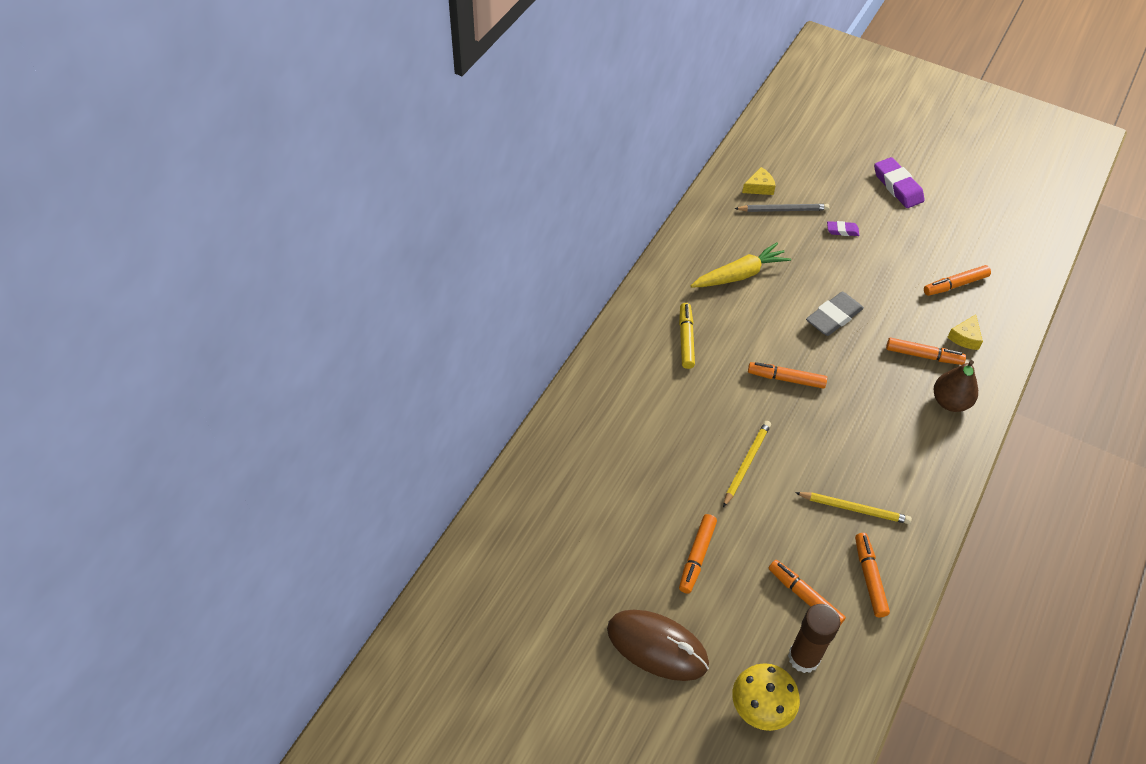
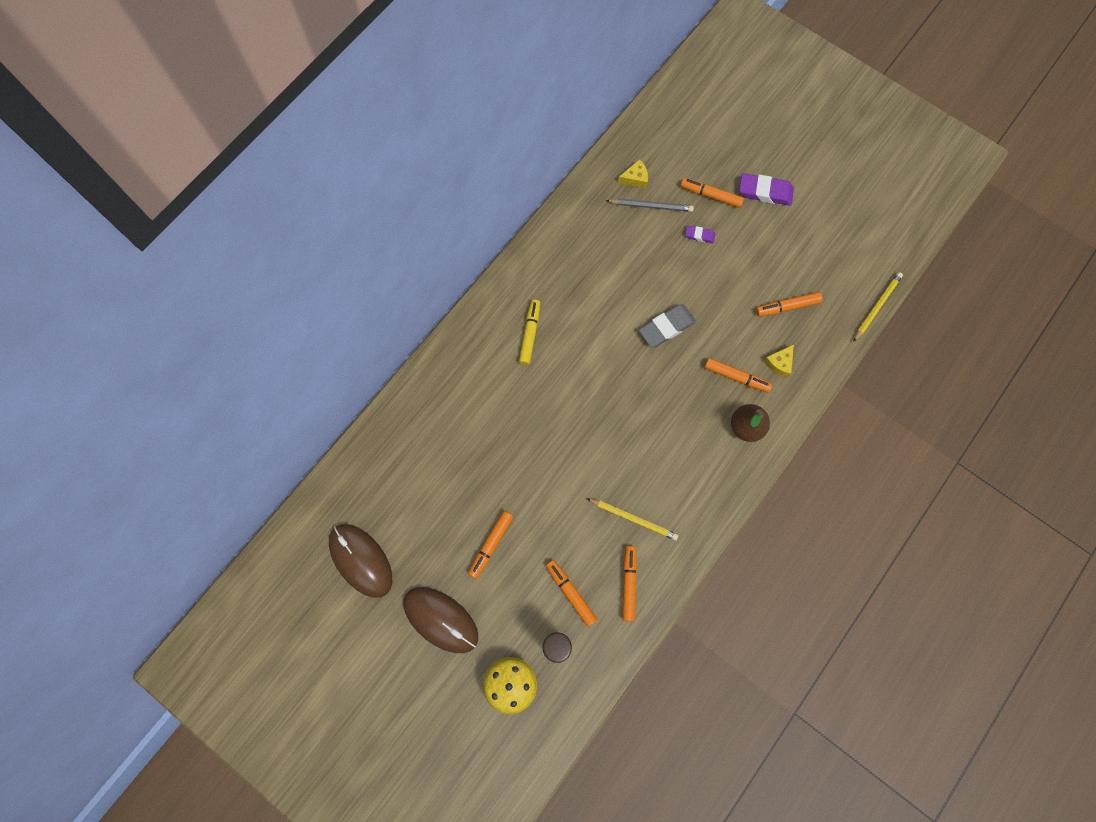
camera: 10 degrees right, 20 degrees up
(545, 593) = (361, 560): none -> brown mouse
(740, 275) = (594, 272): yellow carrot -> none
(746, 463) = (552, 464): yellow pencil -> yellow pencil (876, 307)
(786, 379) = (608, 385): orange marker -> orange marker (711, 195)
(897, 186) = (765, 192): purple eraser -> purple eraser turned 60 degrees counterclockwise

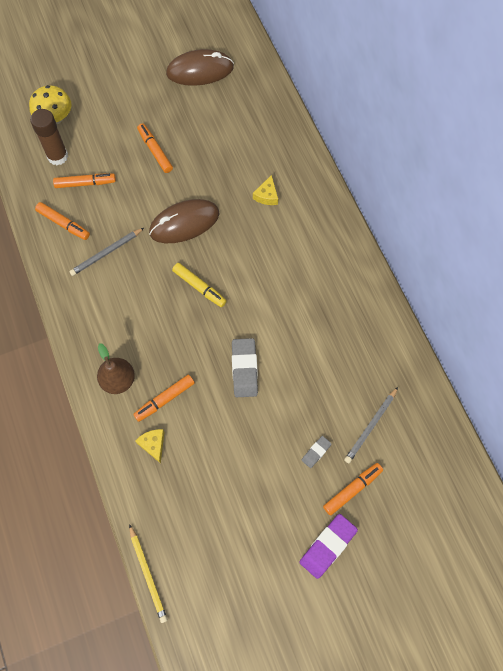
camera: 120 degrees right, 5 degrees down
(440, 620) = (126, 98): brown mouse -> brown mouse (184, 223)
(530, 334) = (303, 259): yellow marker -> yellow marker (199, 287)
(633, 519) = (106, 253): yellow pencil -> grey pencil
(635, 178) = (408, 429): yellow cheese -> yellow cheese (266, 195)
(699, 235) = (316, 452): purple eraser -> grey eraser
(787, 306) = (200, 487): orange marker -> none

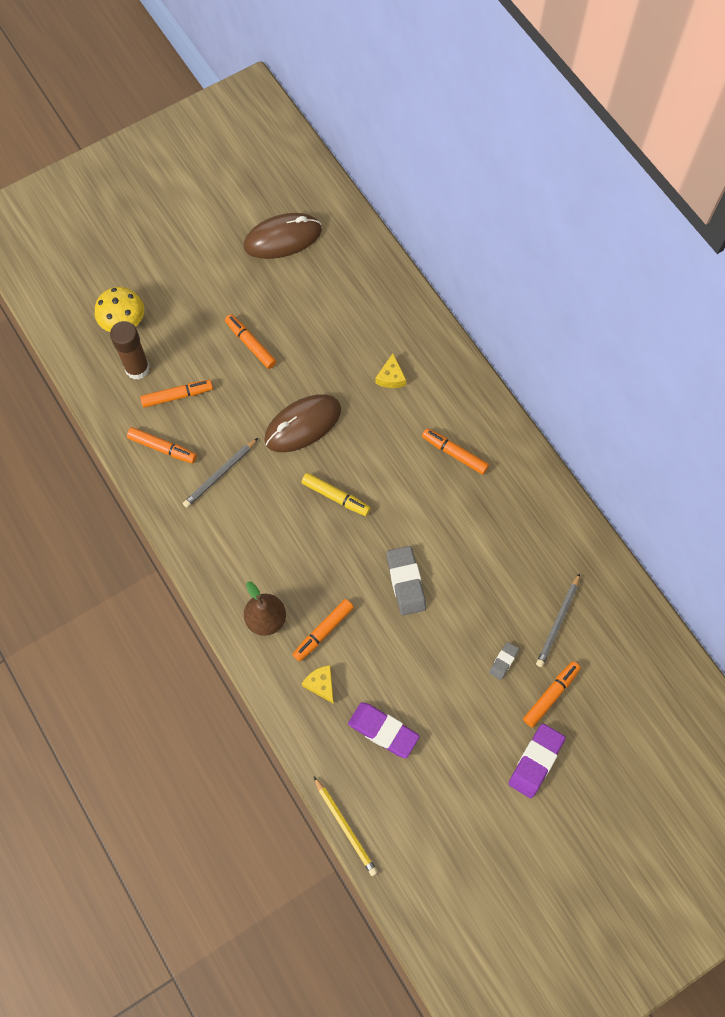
camera: 10 degrees left, 0 degrees up
(198, 495) = (383, 731): none -> purple eraser
(308, 267) = (454, 453): none -> orange marker

